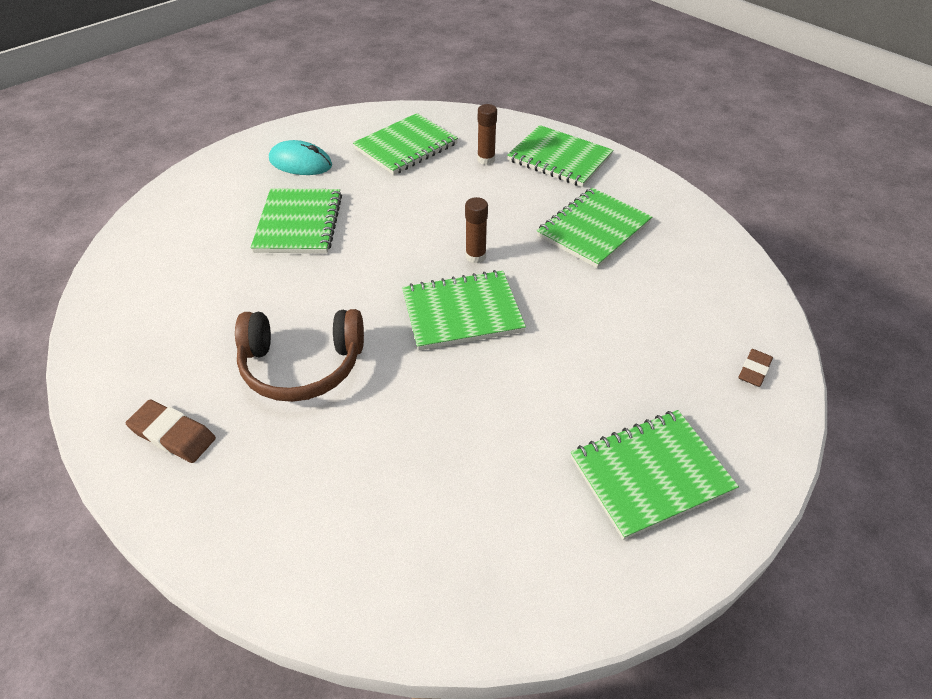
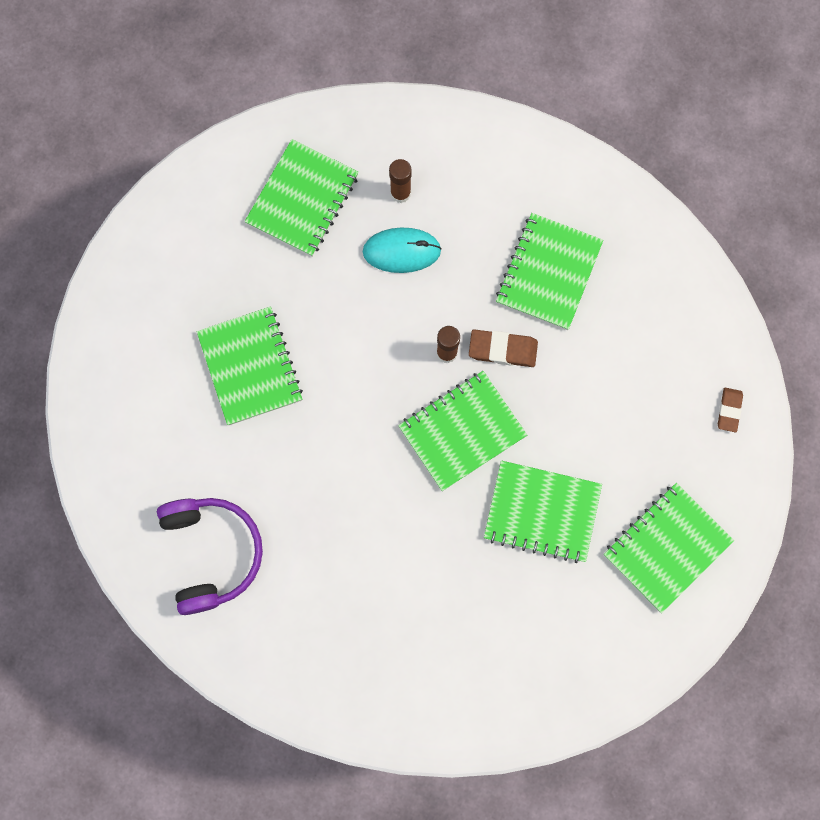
camera: 20 degrees left, 30 degrees up
(167, 335) = (211, 553): none -> purple headphones
(173, 434) = (283, 647): brown eraser -> brown eraser (502, 349)
(300, 163) = (199, 269): turquoise mouse -> turquoise mouse (401, 251)
(302, 365) = (349, 542): brown headphones -> none
(559, 158) = (479, 164): green notebook -> green notebook (542, 512)

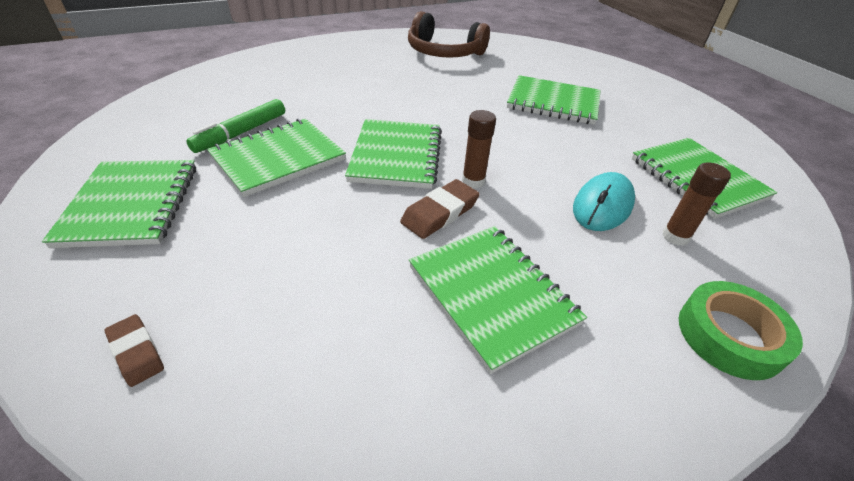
camera: 125 degrees right, 35 degrees down
(211, 553) = (444, 52): purple headphones -> brown headphones
(476, 141) = (729, 335): none -> green tape
(538, 577) = (241, 133): none -> green marker

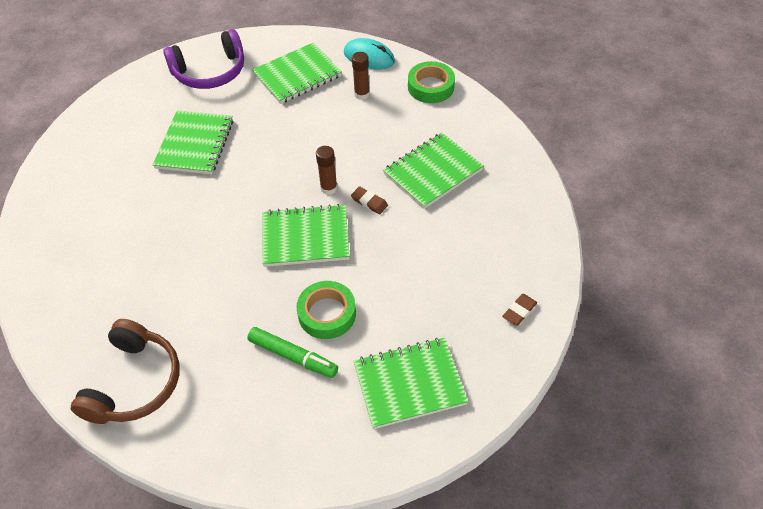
camera: 95 degrees left, 10 degrees up
(278, 158) = (327, 314): green notebook -> green tape
(440, 213) = (369, 202): brown eraser -> brown eraser, size x0.66
(444, 52) = (81, 234): brown headphones -> brown headphones (134, 383)
(602, 206) = (340, 123): turquoise mouse -> turquoise mouse (369, 57)
(677, 118) = (210, 72): none -> purple headphones

